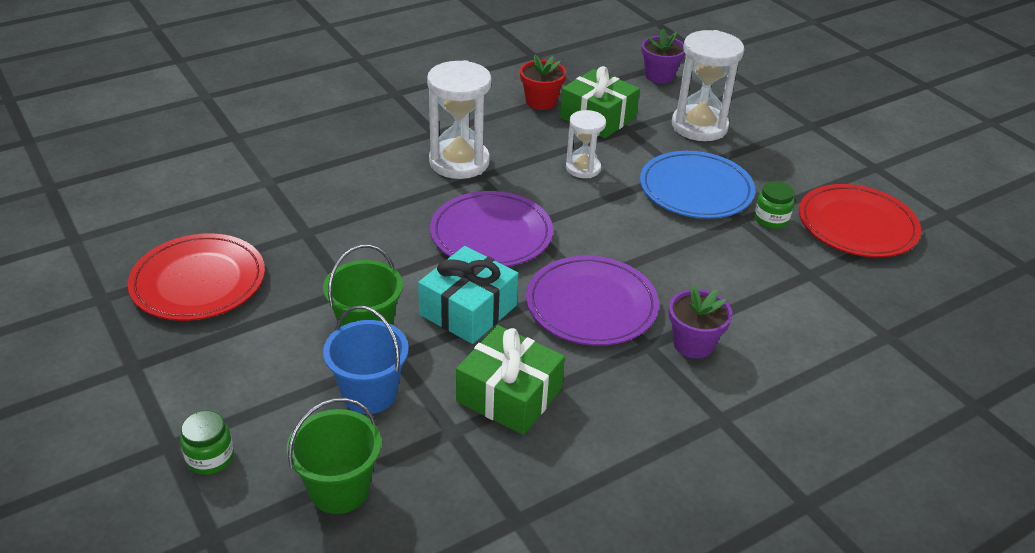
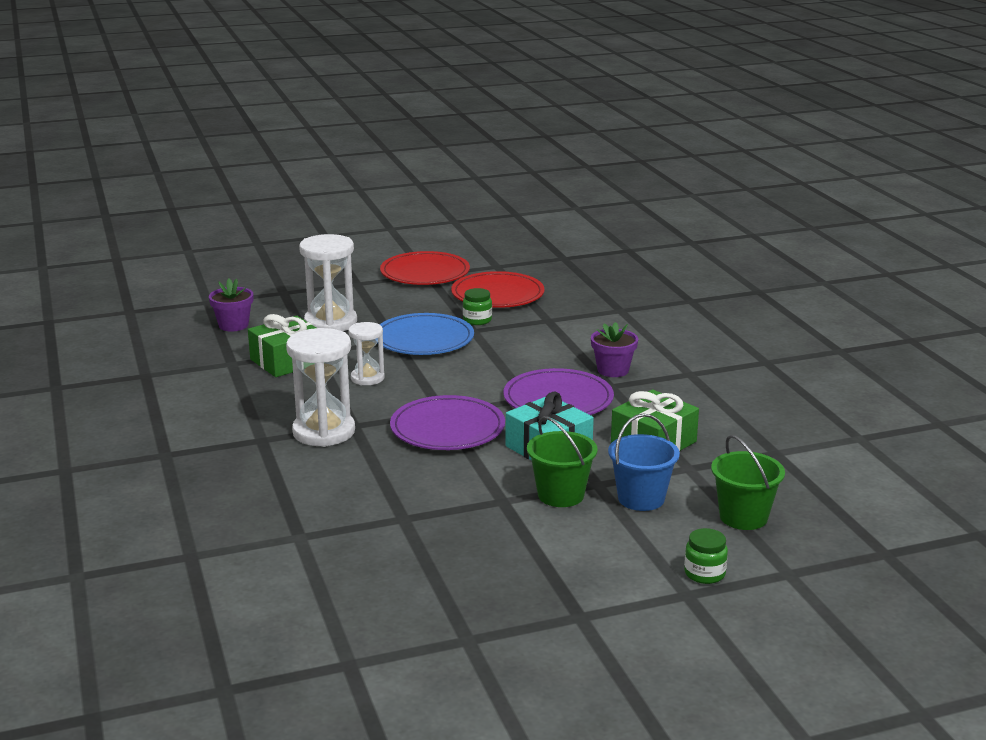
camera: 75 degrees left, 15 degrees down
(198, 282) = (461, 580): red plate -> red plate (425, 273)
(541, 102) = (240, 382): red flower pot -> none

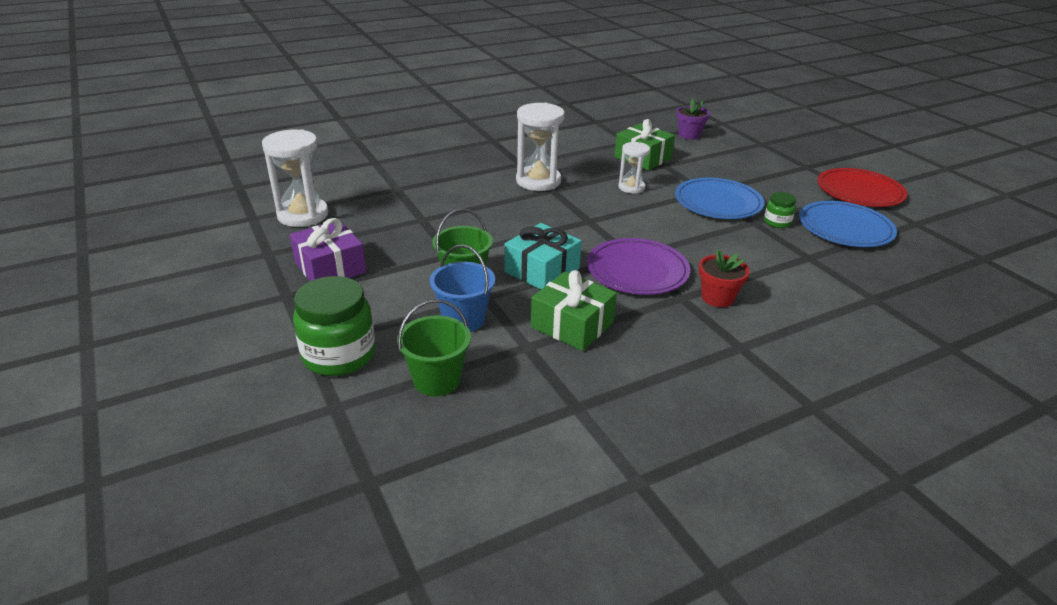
camera: 80 degrees right, 10 degrees up
(330, 323) = (720, 165): white hourglass -> white hourglass (303, 215)
(447, 428) = (561, 224): purple plate -> none
(497, 295) = (845, 228): red plate -> blue plate
(516, 586) = (330, 267): none -> purple gift
(613, 370) = (717, 298): purple flower pot -> red flower pot
(704, 574) = (339, 355): green jar -> green jar, size x1.99

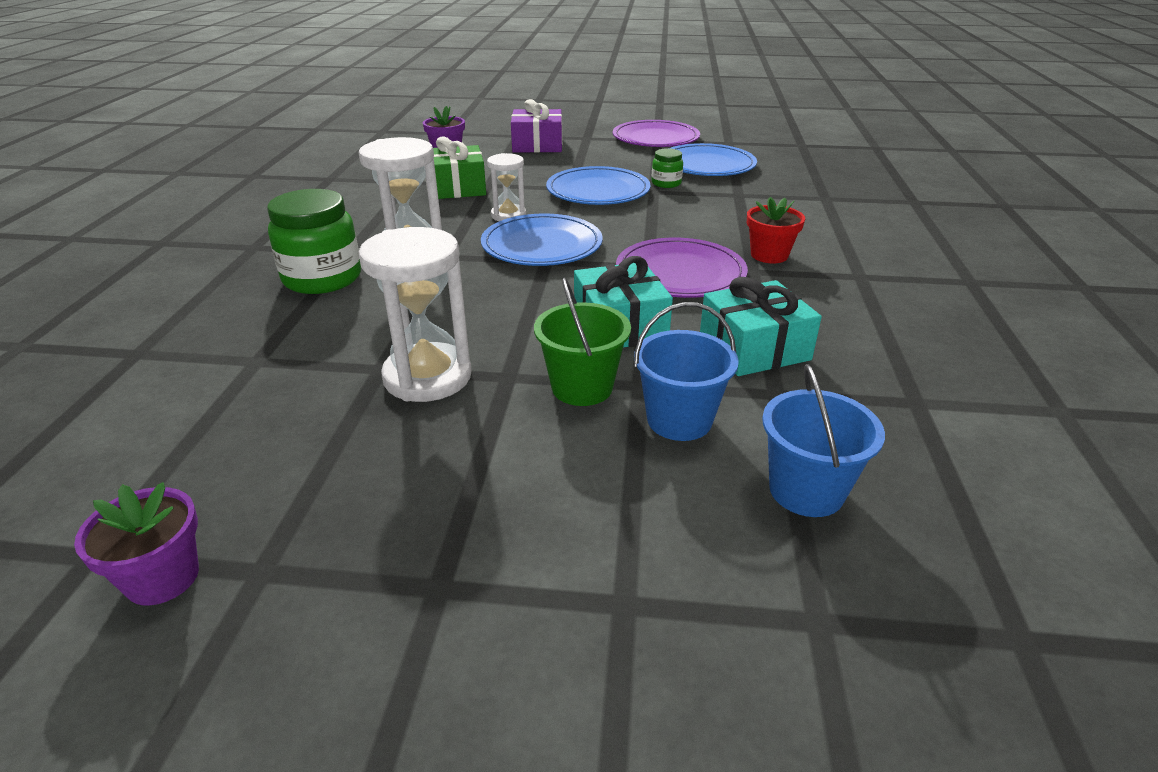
camera: 55 degrees left, 0 degrees up
(251, 236) = (162, 578): none -> purple flower pot
(303, 215) = (186, 484): white hourglass -> white hourglass (427, 377)
(330, 267) = (406, 504): purple gift -> purple gift (537, 145)
(339, 355) = (679, 573): green jar -> green jar (322, 278)
(437, 380) = (806, 490): green bucket -> blue bucket
(572, 325) = (754, 348): green gift -> turquoise gift
(607, 212) = (542, 245): none -> blue plate
(859, 191) = (655, 138): red plate -> purple plate

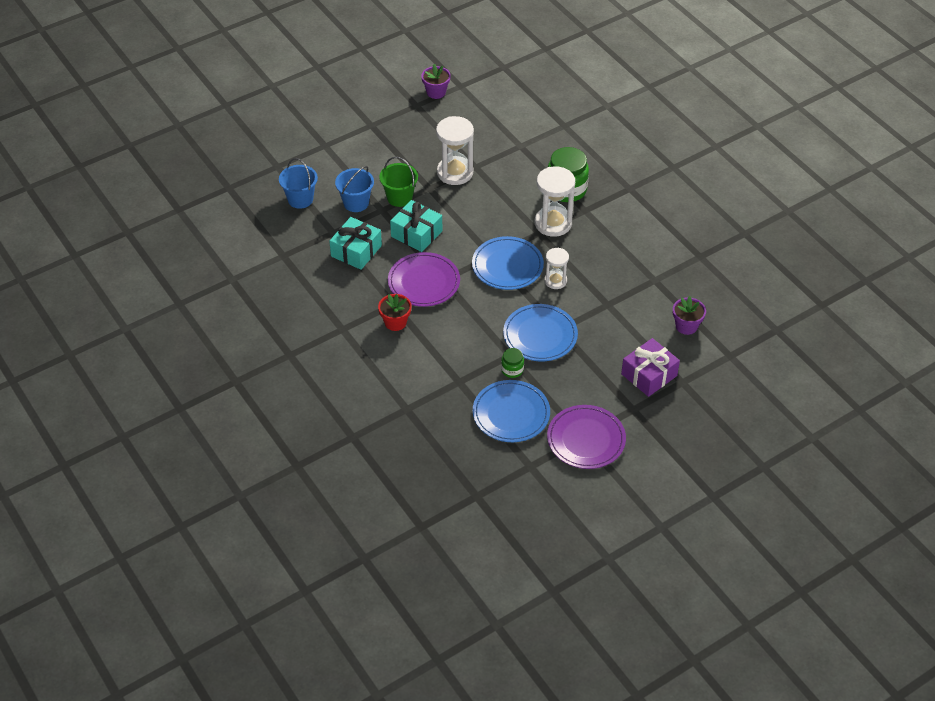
camera: 140 degrees right, 15 degrees up
(455, 188) = (619, 289): green gift -> none

